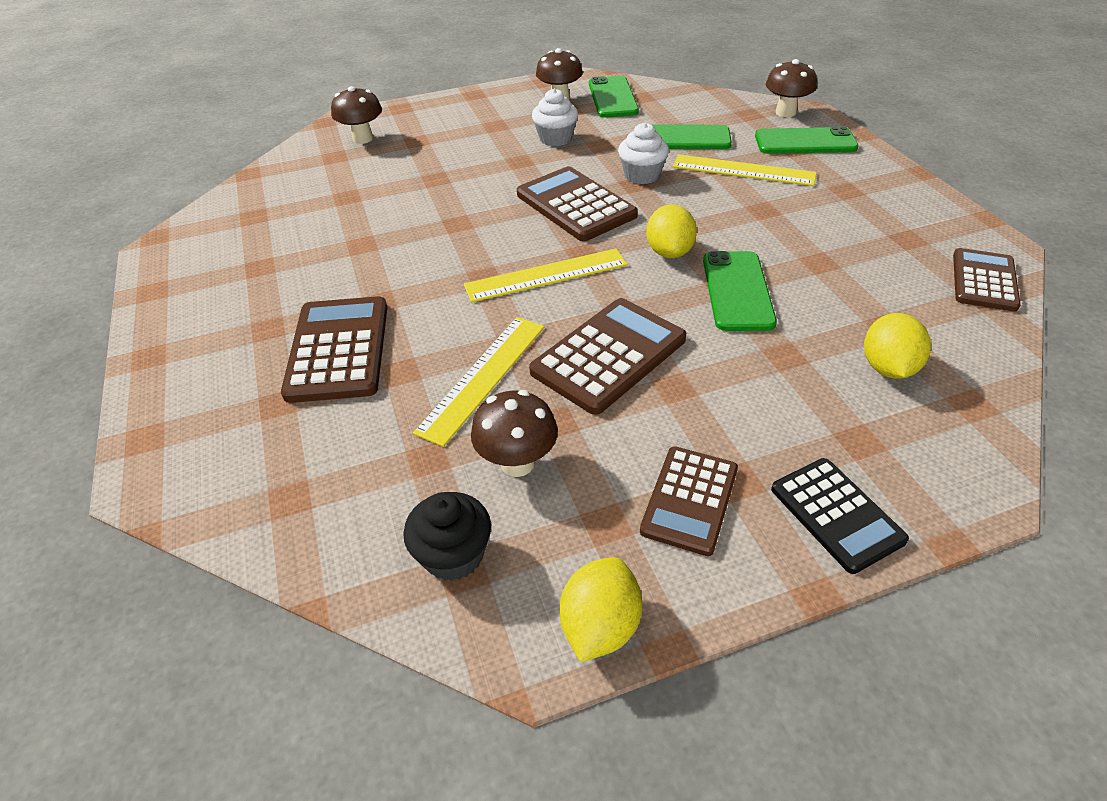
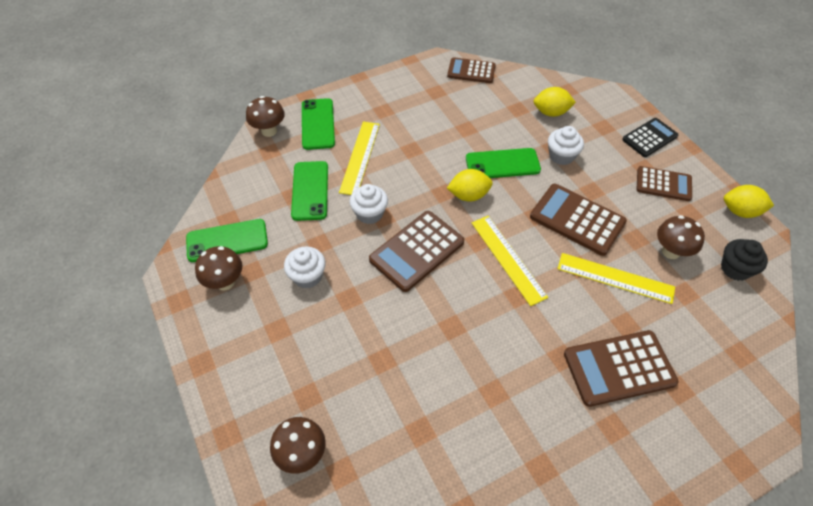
camera: 100 degrees left, 10 degrees up
(763, 362) = (561, 156): none -> white cupcake

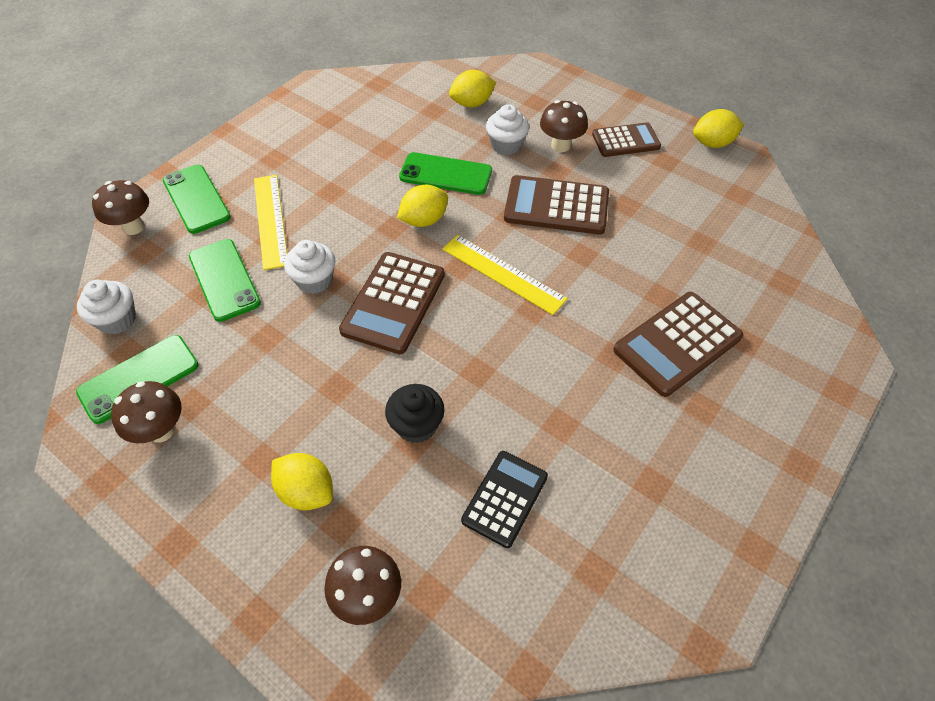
camera: 25 degrees left, 0 degrees up
(296, 364) = (306, 491): none -> yellow lemon
(307, 276) = (270, 381): white cupcake -> white cupcake (117, 320)
(471, 71) = (359, 85): brown calculator -> none
(502, 164) = (445, 174): green phone -> green phone turned 45 degrees clockwise
(615, 278) = (626, 252): yellow ruler -> none
(649, 138) = (588, 99): black calculator -> black calculator (505, 498)
(671, 251) = (667, 206): brown mushroom -> brown mushroom (560, 146)
(735, 269) = (736, 201): black cupcake -> black cupcake (416, 425)

